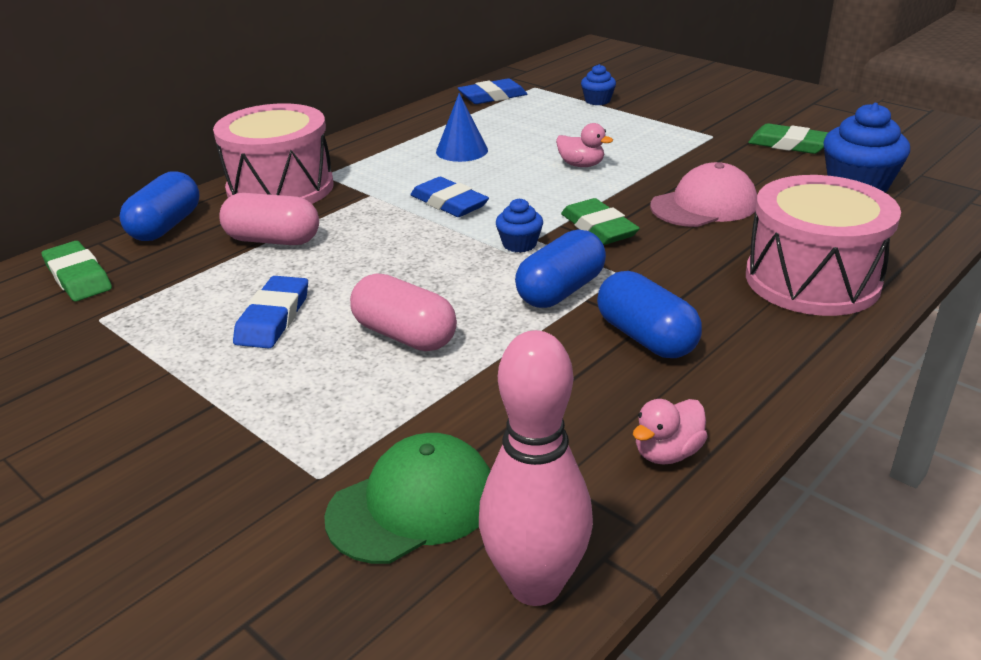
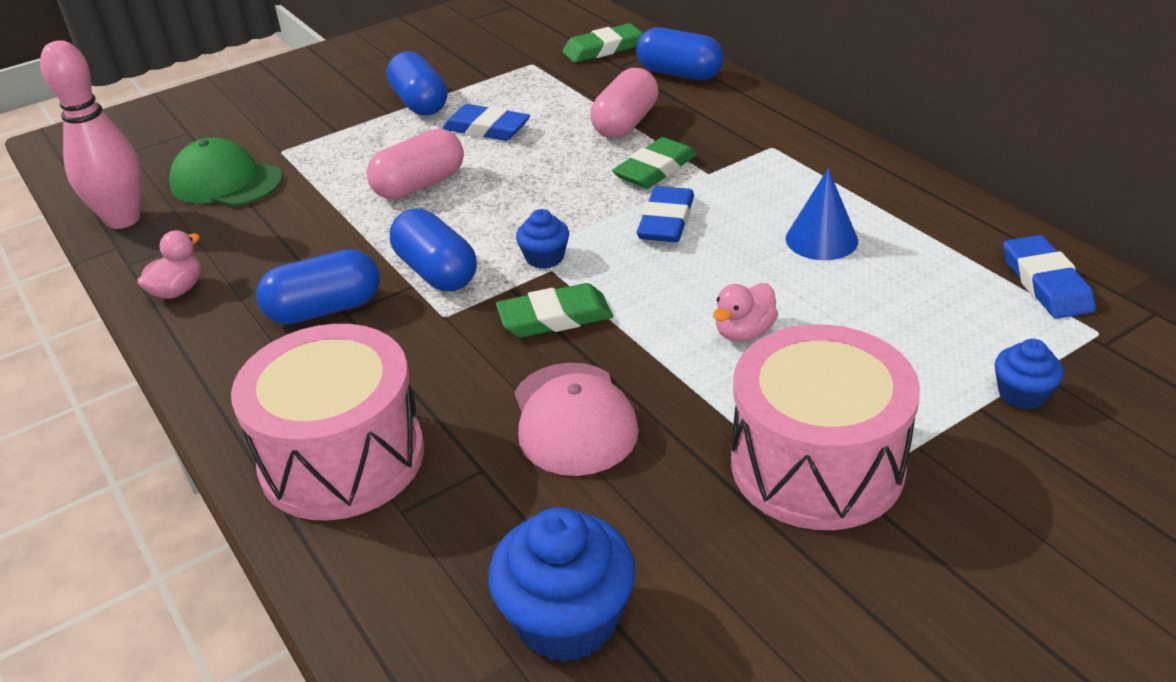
camera: 105 degrees right, 5 degrees up
(192, 383) = (420, 103): none -> blue capsule
(280, 188) = (745, 123): pink drum -> pink drum (817, 464)
(412, 504) = (226, 182): green cap -> green cap turned 135 degrees clockwise
(449, 203) = (666, 221): blue eraser -> blue eraser turned 45 degrees counterclockwise
(667, 453) = (177, 290): pink duck -> pink duck turned 60 degrees clockwise
(789, 144) = (764, 592): green eraser -> green eraser (655, 169)

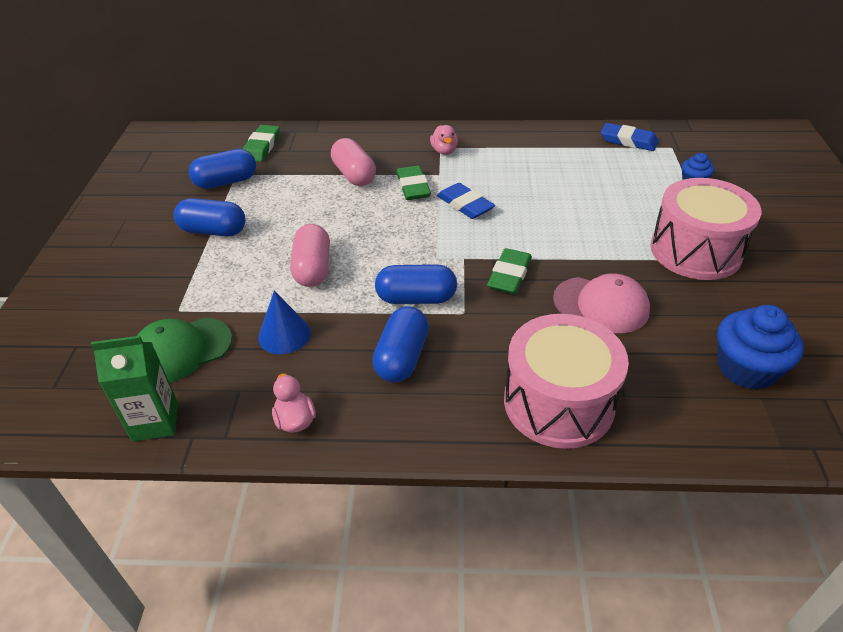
camera: 55 degrees left, 5 degrees up
(123, 219) = (155, 422): pink bowling pin -> green carton
(486, 128) = (286, 220): blue eraser -> none
(545, 258) = (450, 255): blue cupcake -> none
(679, 74) = (330, 138): blue capsule -> blue capsule (226, 182)
(744, 332) = (584, 225): pink duck -> pink duck (444, 151)
(821, 239) = (535, 172): blue cone -> blue cone (284, 335)

